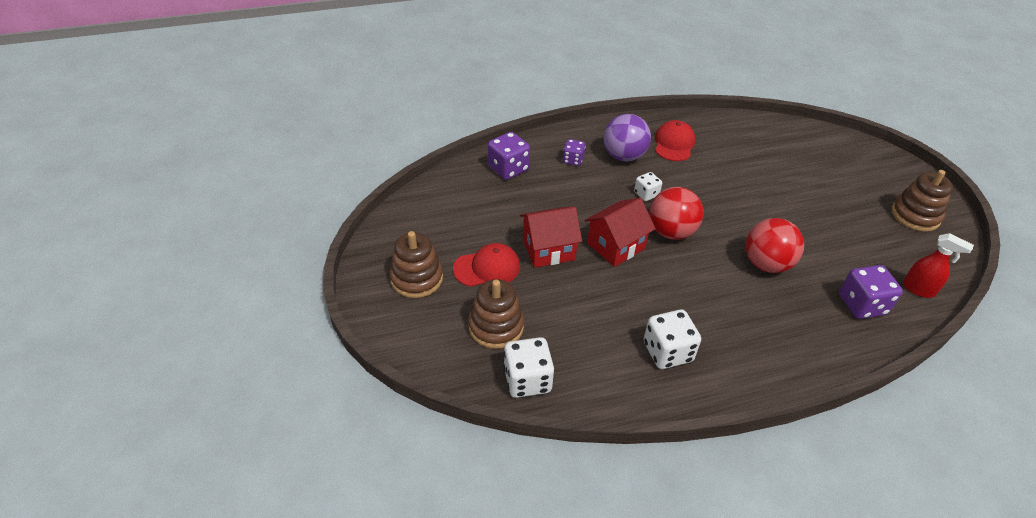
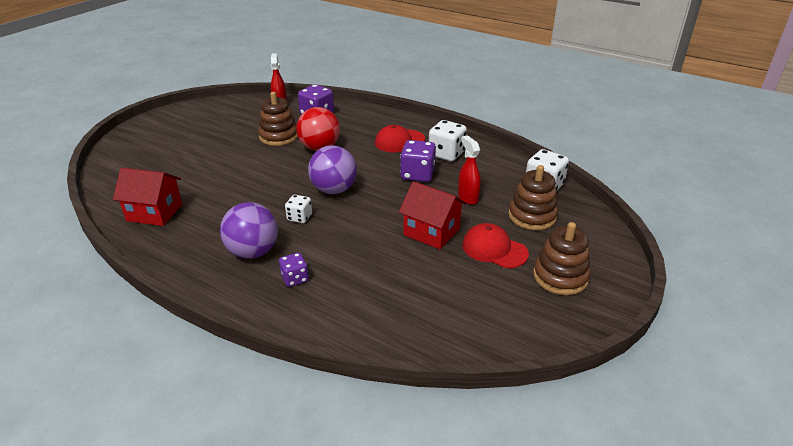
camera: 130 degrees left, 10 degrees down
(508, 169) = (360, 313): purple dice -> purple dice (417, 174)
(570, 306) = (467, 197): none -> red spray bottle
(616, 246) = (383, 205): red house -> red house (154, 212)
(671, 232) = (334, 190): red ball -> purple ball
(674, 144) = (199, 233): red cap -> red cap (399, 141)
(915, 215) = (198, 117): brown stacking toy -> brown stacking toy (279, 136)

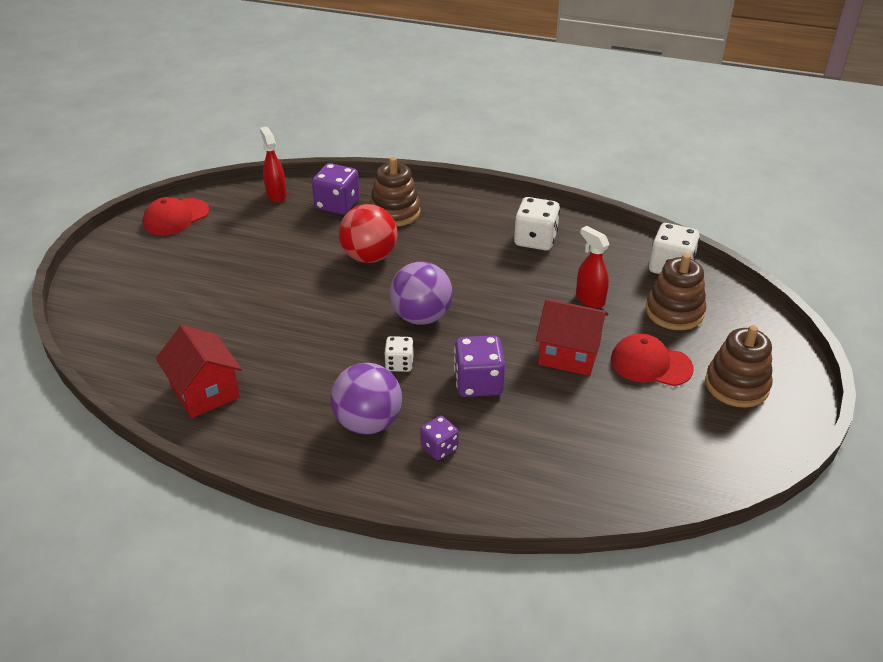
camera: 15 degrees left, 5 degrees up
(154, 212) = (205, 391): red house -> red house turned 60 degrees clockwise
(279, 136) = (304, 247): brown stacking toy -> brown stacking toy (395, 212)
(399, 141) = (467, 230): red cap -> red cap (176, 217)
(417, 174) = (514, 276): purple dice -> purple dice (478, 383)

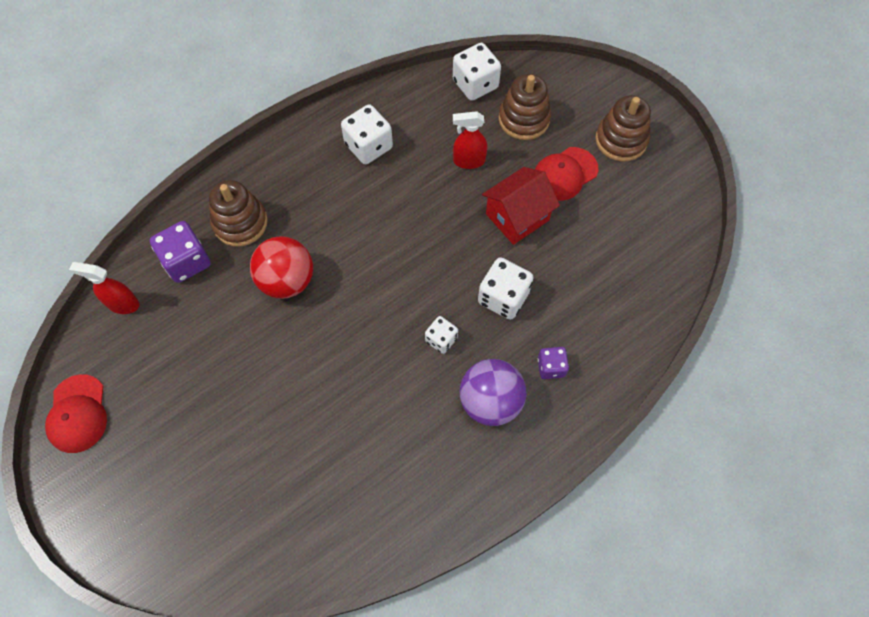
camera: 55 degrees left, 25 degrees up
(205, 391) = (363, 510): red house -> none
(421, 317) = (397, 289): purple ball -> none
(478, 383) = (503, 297): purple dice -> white dice

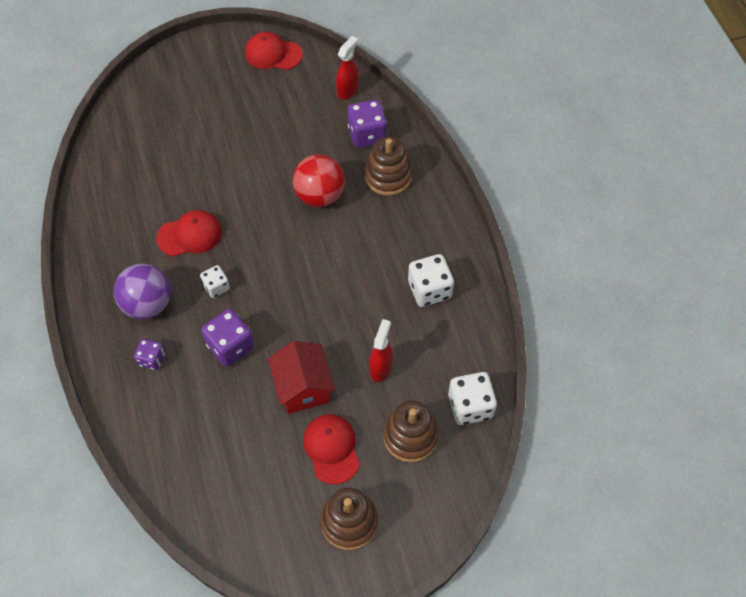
camera: 110 degrees right, 5 degrees down
(386, 396) = (190, 235): none -> red cap
(503, 297) = (230, 346): white dice -> purple dice

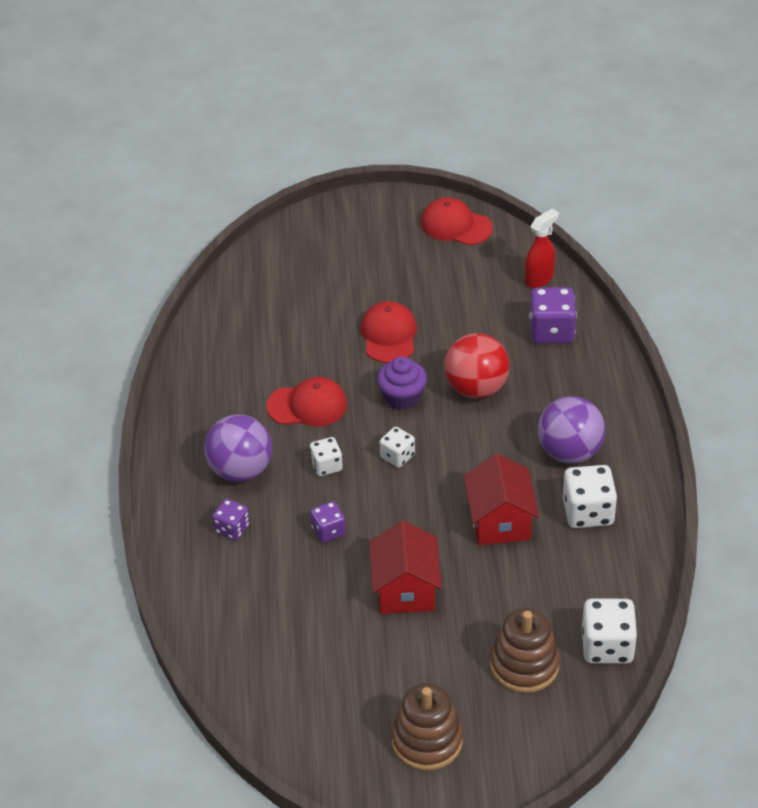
camera: 15 degrees right, 15 degrees down
(230, 346) = (328, 531): purple dice -> purple dice, size x0.60
(263, 214) = (402, 397): none -> purple cupcake
(271, 268) = (397, 456): none -> white dice
(331, 448) = (424, 660): red cap -> red cap (389, 335)
(363, 311) = (500, 521): none -> red house
(380, 368) = (505, 585): red spray bottle -> none
(388, 176) = (566, 380): brown stacking toy -> none
(404, 239) = (569, 452): none -> purple ball

